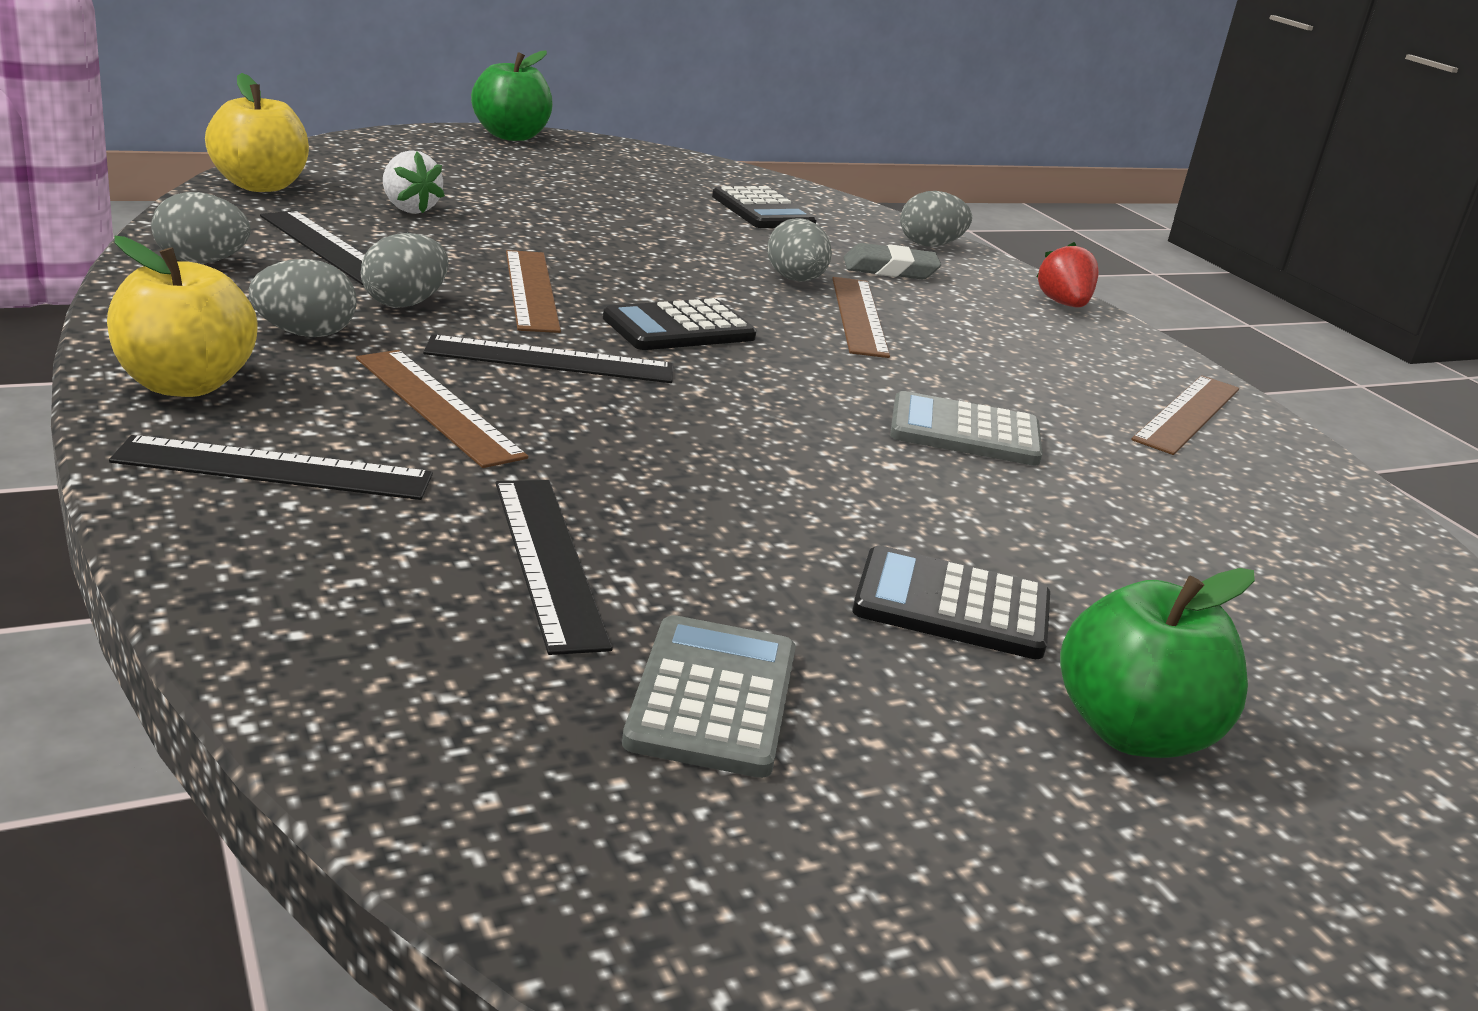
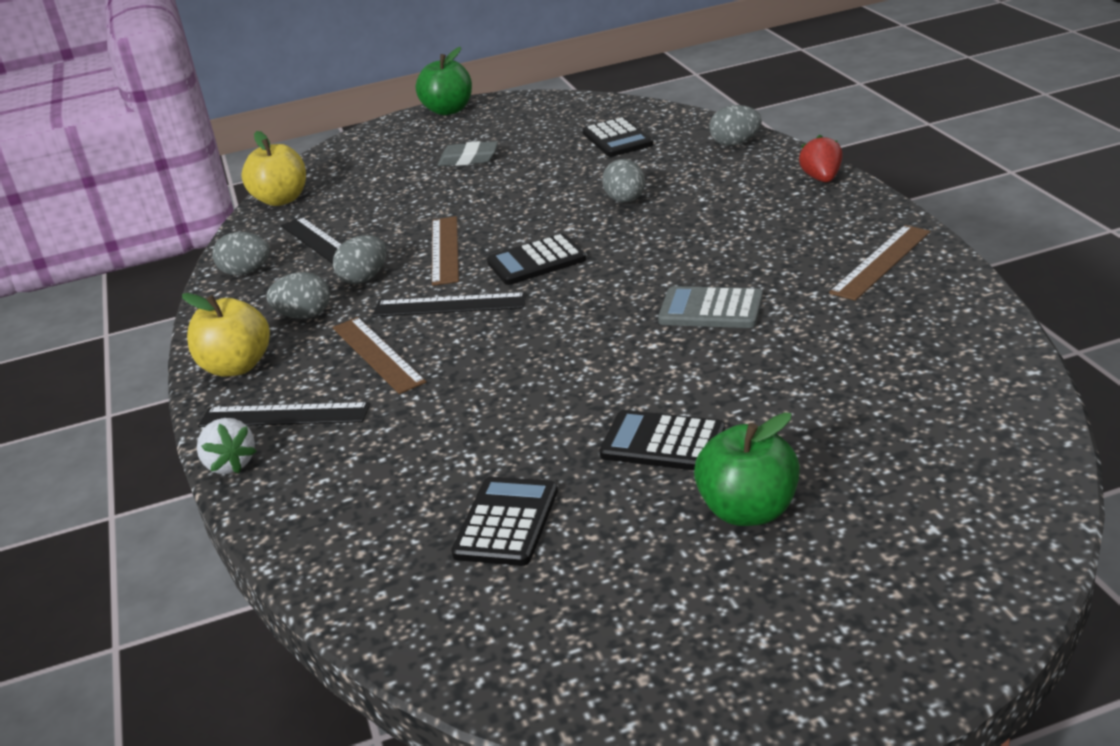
camera: 15 degrees right, 5 degrees up
(409, 208) = (373, 197): white strawberry -> white strawberry (230, 464)
(547, 560) = (428, 450): black ruler -> none
(712, 697) = (506, 522): grey calculator -> black calculator
(859, 316) = (664, 223): brown ruler -> none
(890, 269) = (698, 174): grey eraser -> grey eraser (468, 159)

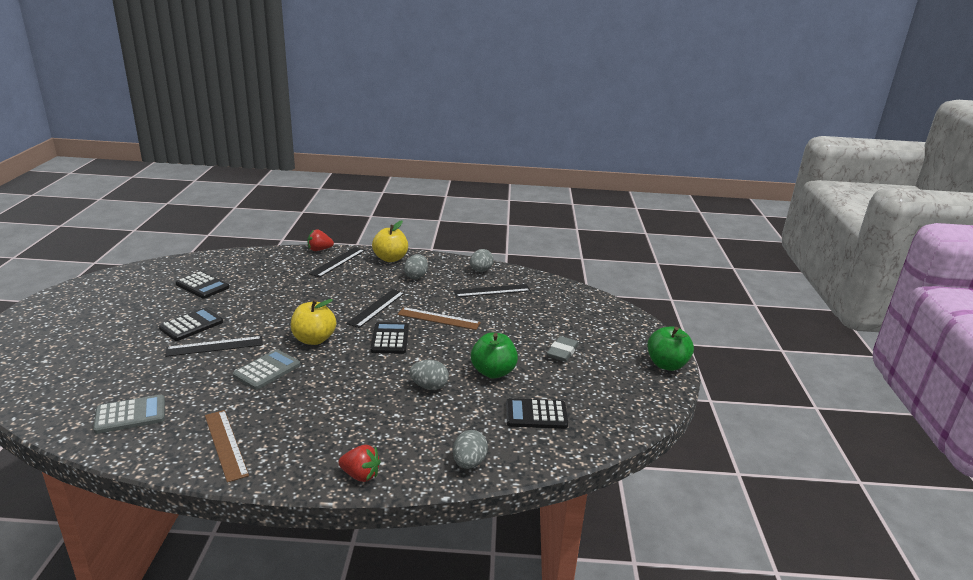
camera: 105 degrees right, 5 degrees down
(230, 464) = (319, 250): white strawberry -> red strawberry
(281, 199) = (563, 289): yellow apple -> yellow apple (314, 339)
(364, 278) = (434, 294): grey egg -> none
(378, 354) = (356, 285): brown ruler -> none
(699, 382) = (215, 346): none -> black ruler
(748, 510) = (124, 328): green apple -> green apple (493, 372)
(926, 351) = (130, 415): none -> grey calculator

